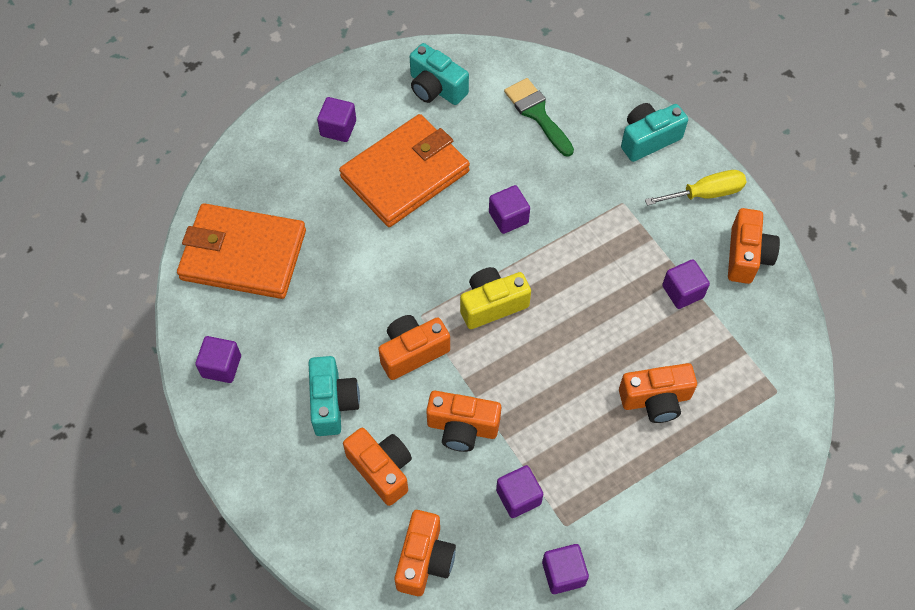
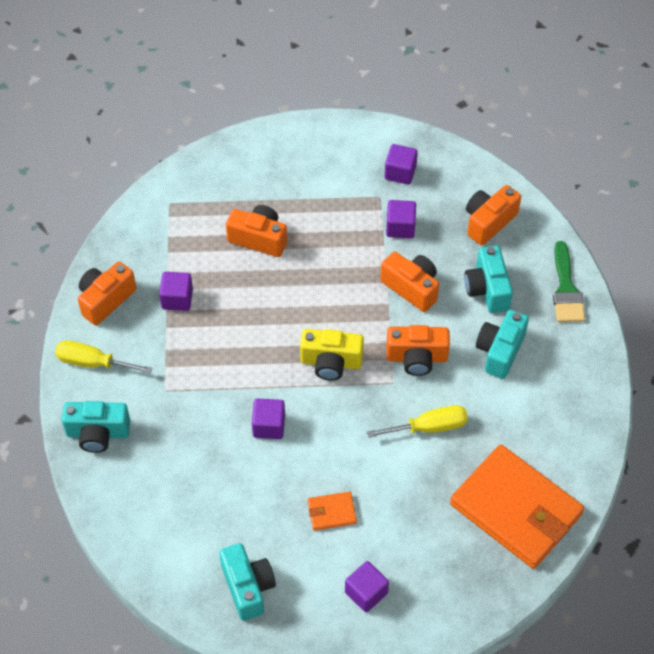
camera: 150 degrees left, 5 degrees down
(221, 366) = (576, 422): purple cube -> none
(361, 289) = (429, 427): none -> yellow screwdriver
(381, 469) = (487, 289): orange camera -> turquoise camera
(405, 174) = (332, 512): orange wallet -> orange wallet, size x0.41
(537, 114) = (174, 509): green brush -> green brush (566, 289)

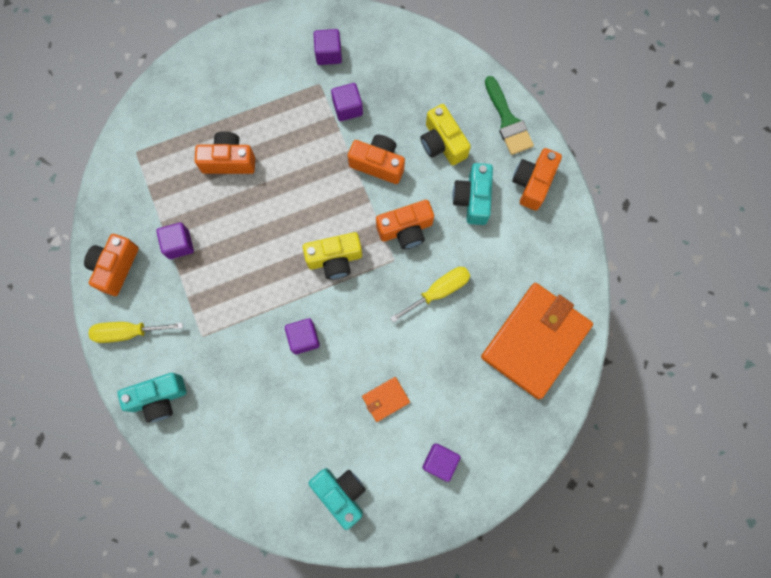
camera: 20 degrees left, 20 degrees up
(487, 289) = (442, 143): turquoise camera -> yellow camera
(488, 222) = (421, 77): orange camera -> orange camera (532, 183)
(516, 509) = (535, 341): orange wallet -> orange wallet turned 75 degrees counterclockwise

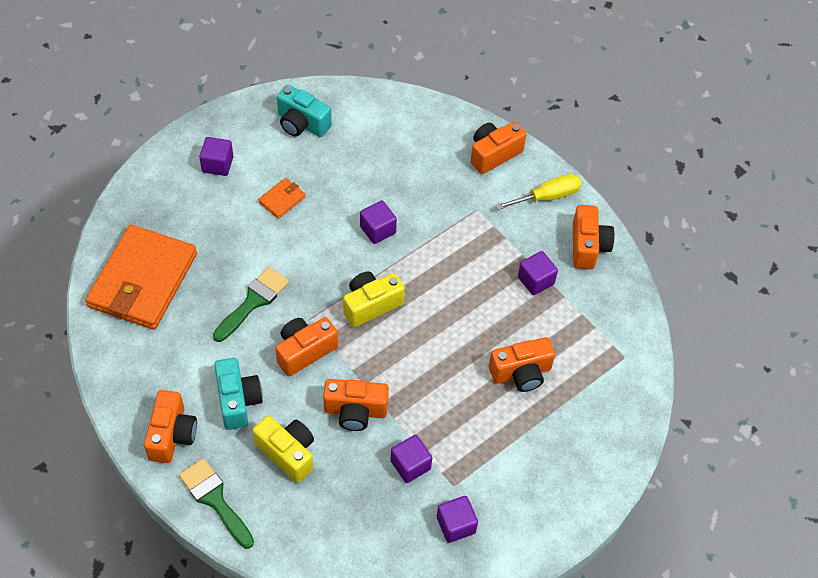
camera: 160 degrees right, 20 degrees down
(159, 398) = (493, 154): turquoise camera -> orange camera
(439, 291) = (253, 301): yellow screwdriver -> green brush

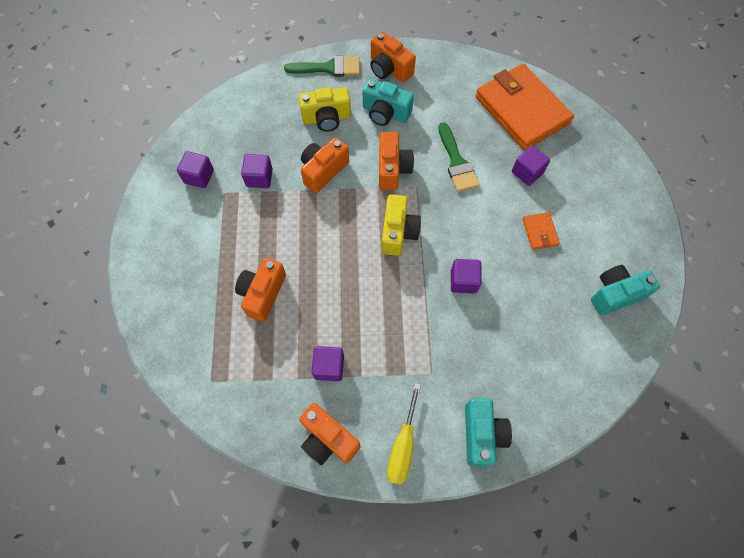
camera: 130 degrees right, 10 degrees up
(217, 164) = (605, 208): purple cube -> purple cube (527, 172)
(493, 154) = (482, 434): orange camera -> turquoise camera

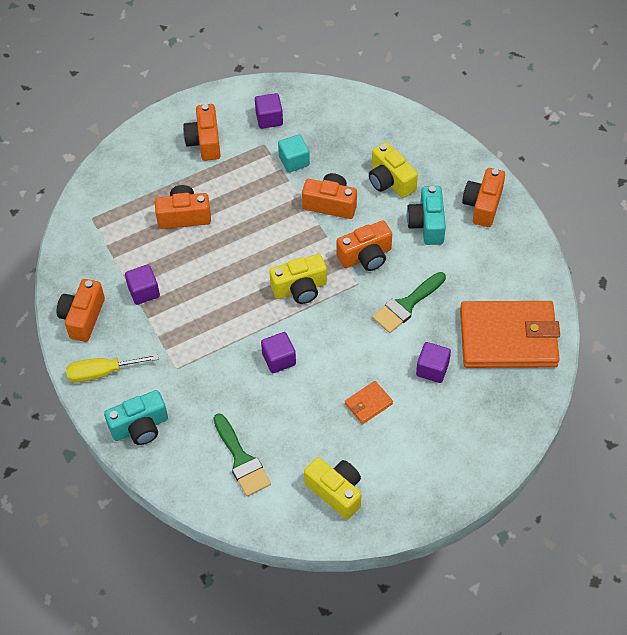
camera: 65 degrees right, 10 degrees down
(188, 239) = (205, 142): none -> orange camera
(259, 178) = (294, 161): purple cube -> turquoise cube
(329, 68) = (450, 156): green brush -> green brush (241, 460)
(521, 110) = (508, 337): orange wallet -> orange wallet turned 60 degrees clockwise
(615, 294) = (336, 492): turquoise camera -> yellow camera

